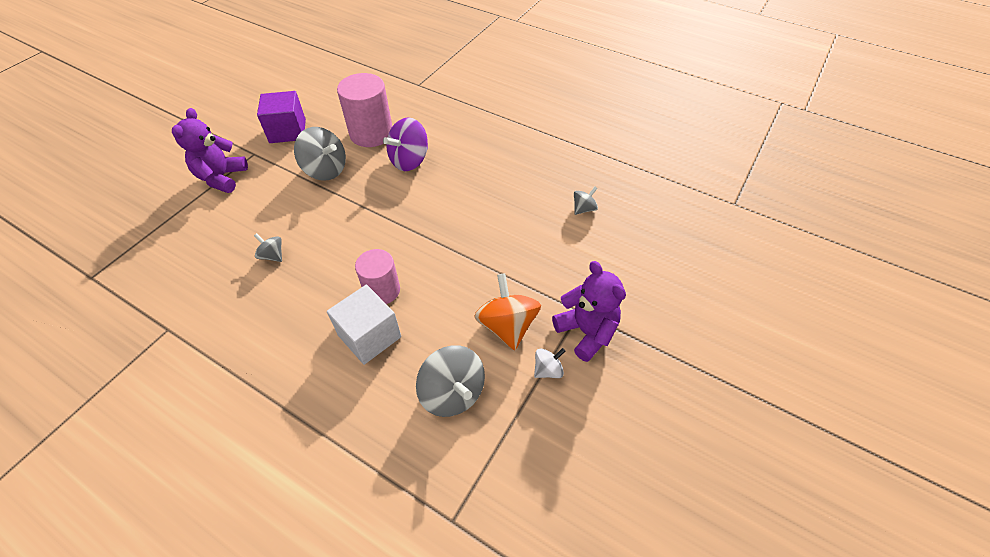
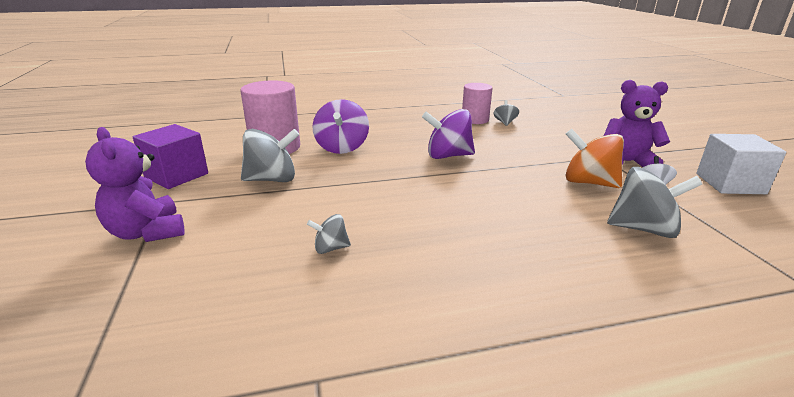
camera: 45 degrees left, 25 degrees down
(369, 336) = (527, 240): white cube -> white cube (730, 183)
(382, 290) = (476, 213): pink cylinder -> pink cylinder (475, 119)
(462, 220) = (448, 156): none -> purple spinning top

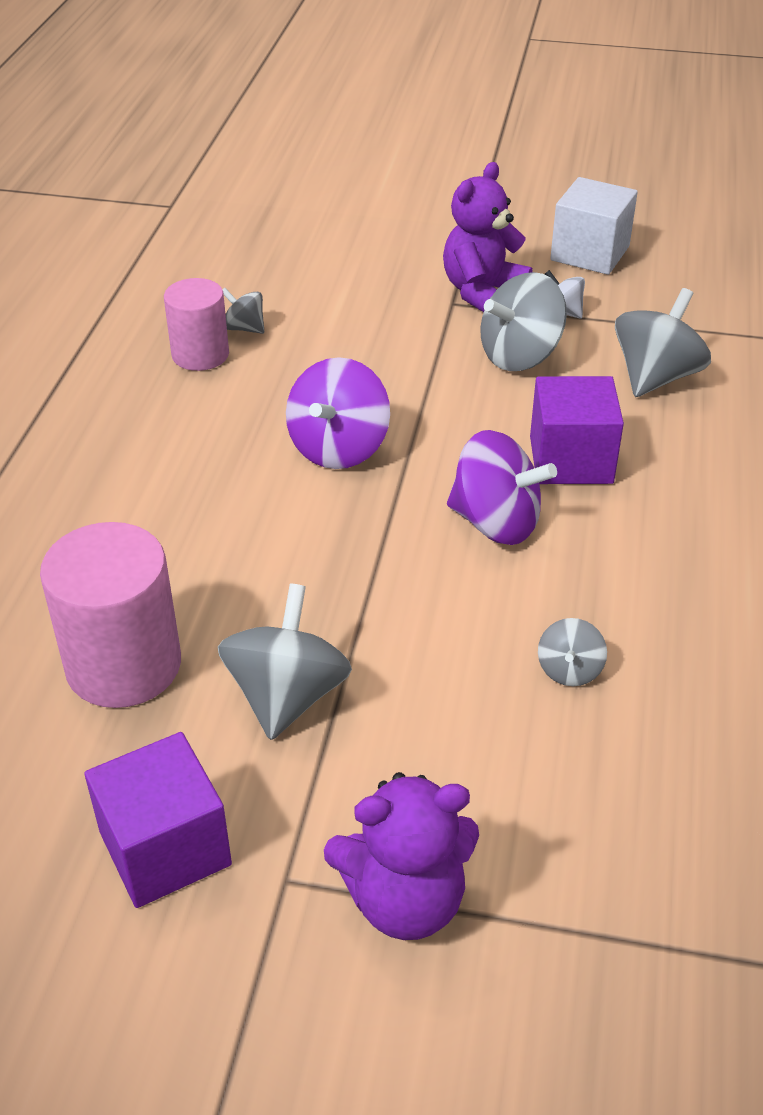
camera: 65 degrees left, 15 degrees up
(342, 147) = (201, 566): purple spinning top -> purple spinning top (495, 523)
(516, 215) = (571, 460): none -> purple cube
(588, 182) = (520, 356): orange spinning top -> grey spinning top

